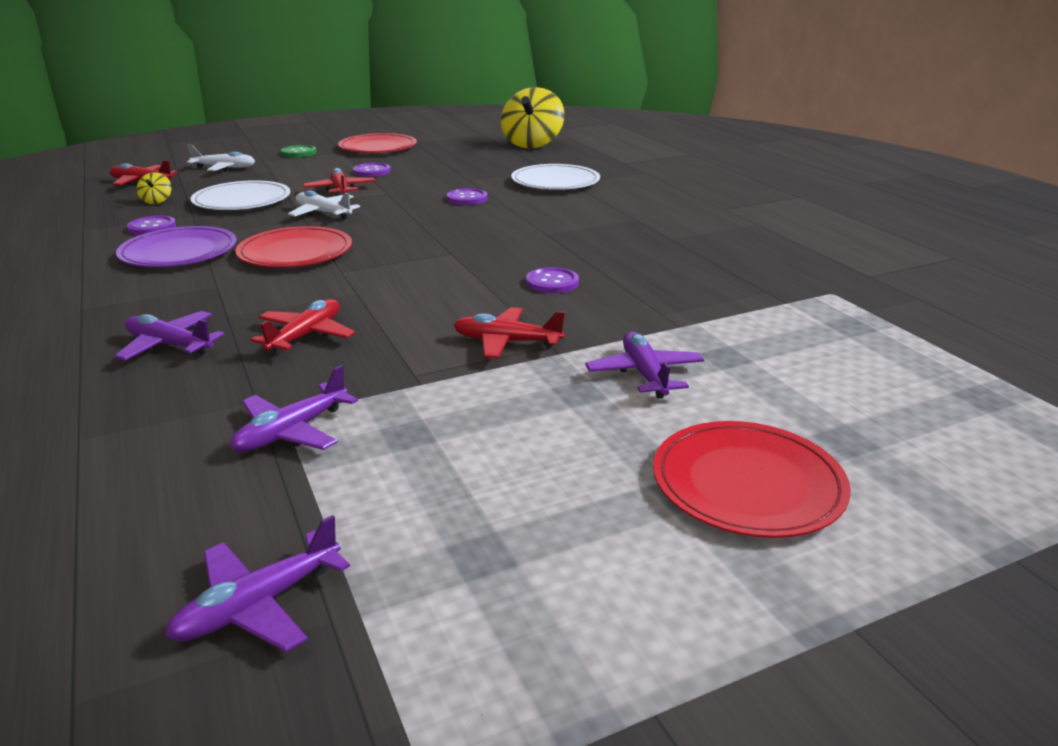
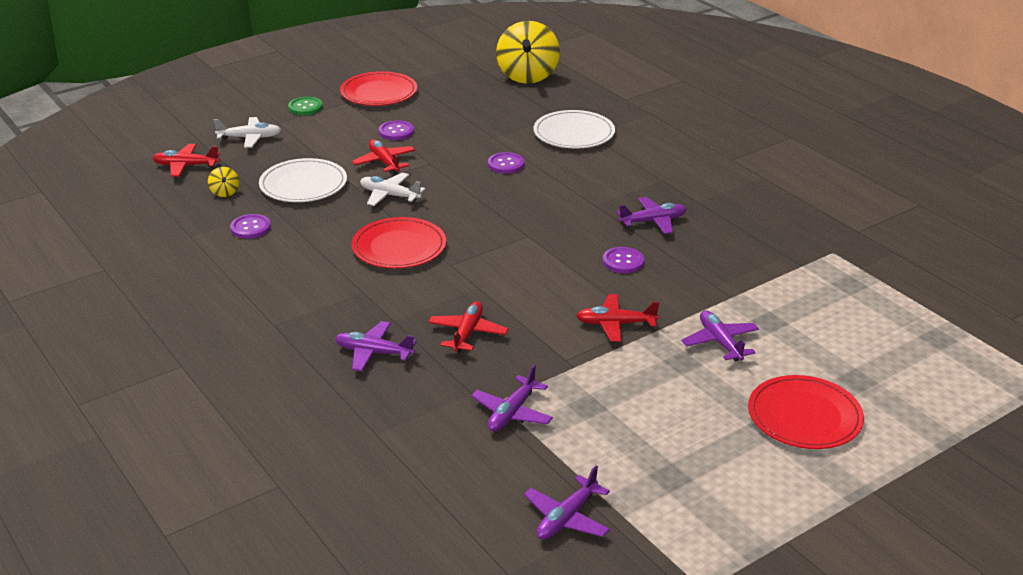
camera: 10 degrees left, 5 degrees up
(179, 252) = (300, 256): purple plate -> none
(608, 251) = (653, 221): none -> purple plane

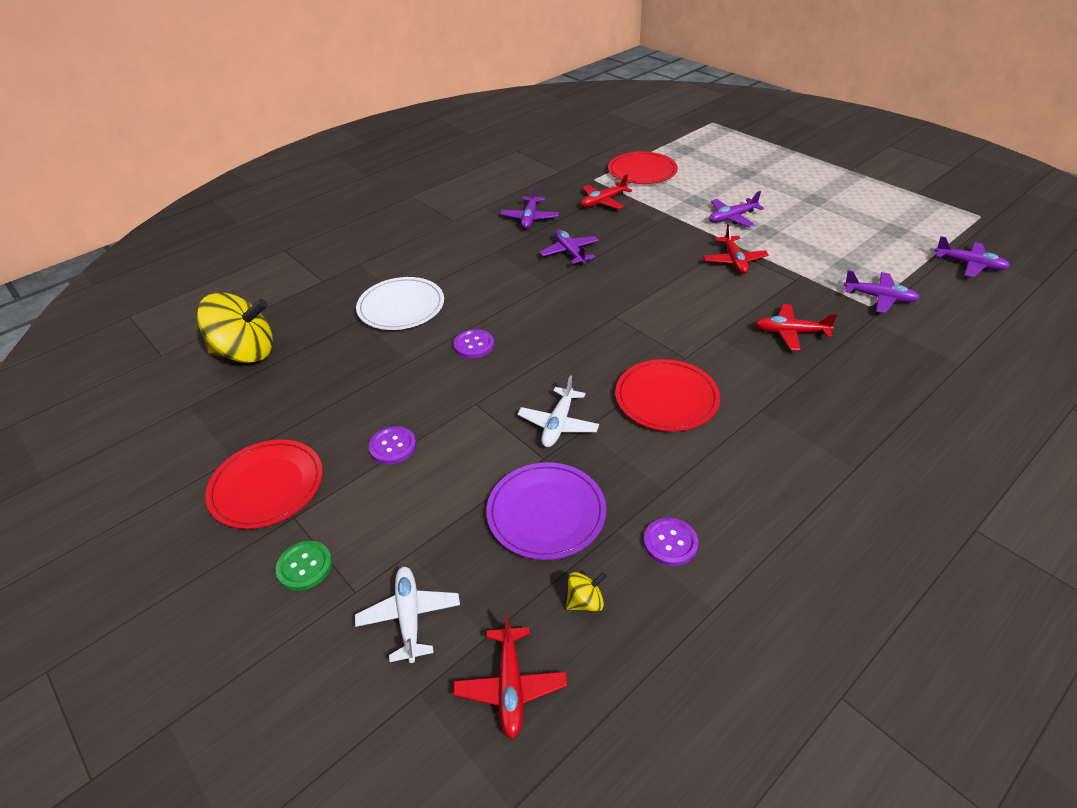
camera: 95 degrees left, 10 degrees up
(303, 184) = (546, 513): white plate -> purple plate
(373, 352) = (855, 384): purple plane -> purple plane (529, 218)
(384, 162) = (477, 443): red plane -> red plane (603, 201)
(623, 261) = (640, 263): purple button -> none
(804, 416) = (795, 188): red plate -> red plate (642, 171)

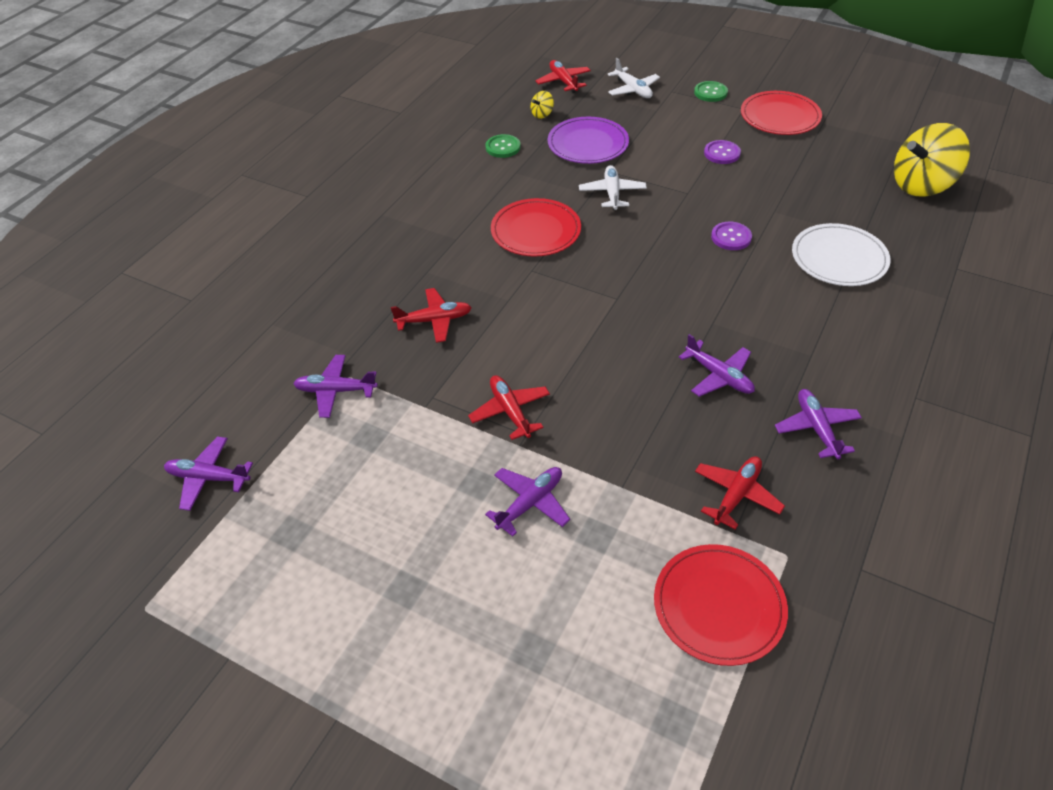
camera: 160 degrees right, 5 degrees up
(670, 543) = (503, 147): purple button -> green button

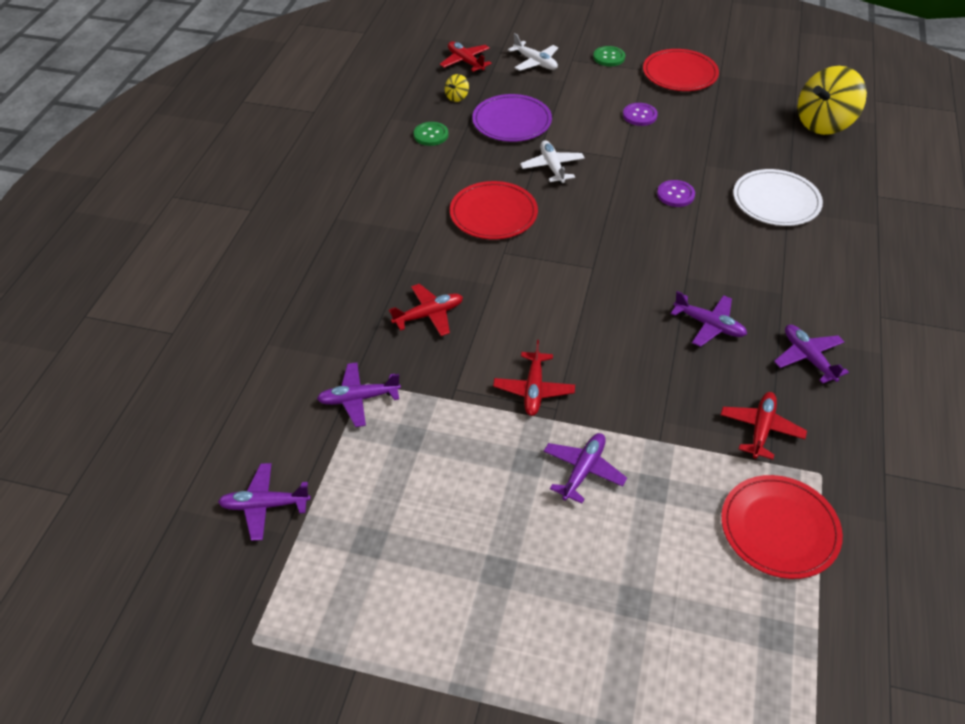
camera: 15 degrees left, 0 degrees up
(510, 411) = (533, 389): red plane -> red plane turned 135 degrees counterclockwise

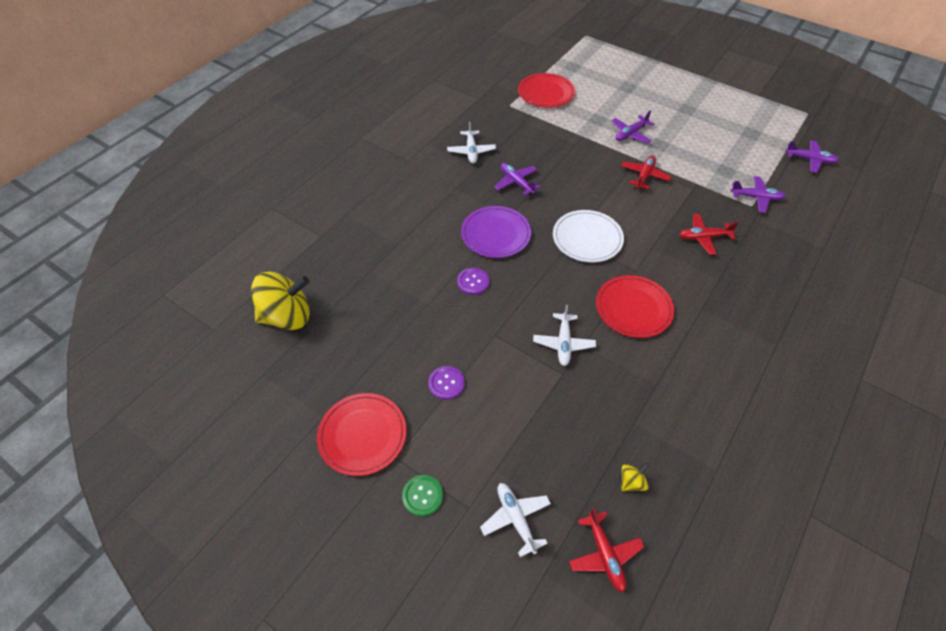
camera: 160 degrees left, 5 degrees up
(431, 135) = (673, 426): green button -> none
(512, 121) = (581, 418): purple plate -> purple plate (495, 234)
(761, 429) = (525, 128): red plane -> none
(776, 201) = (399, 253): white plate -> white plate (587, 238)
(808, 358) = (471, 151): purple plane -> white plane

